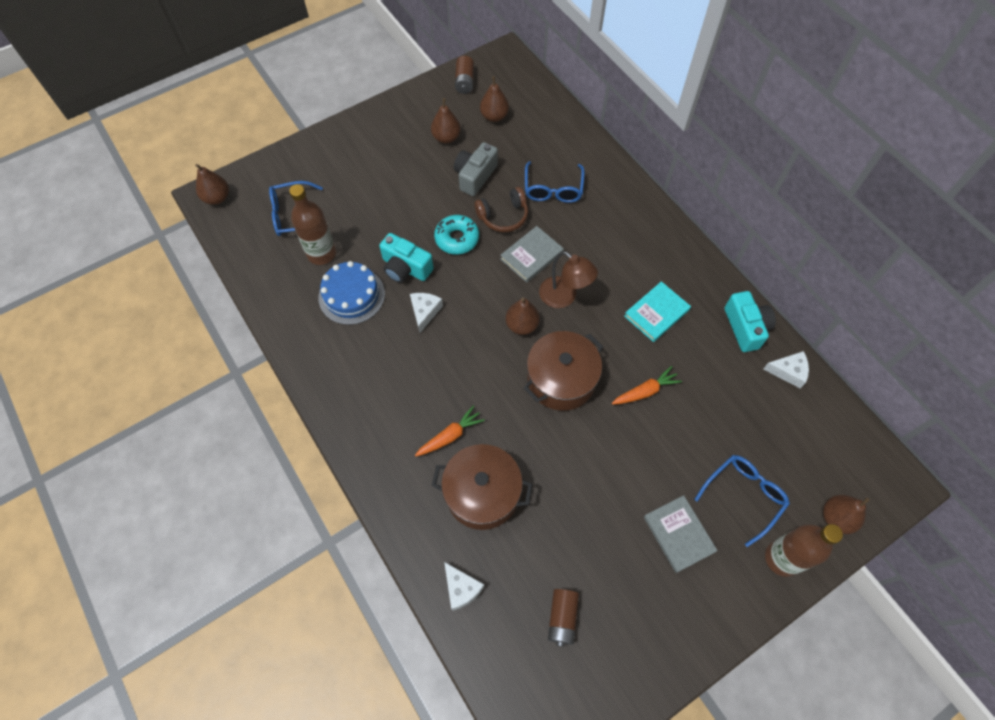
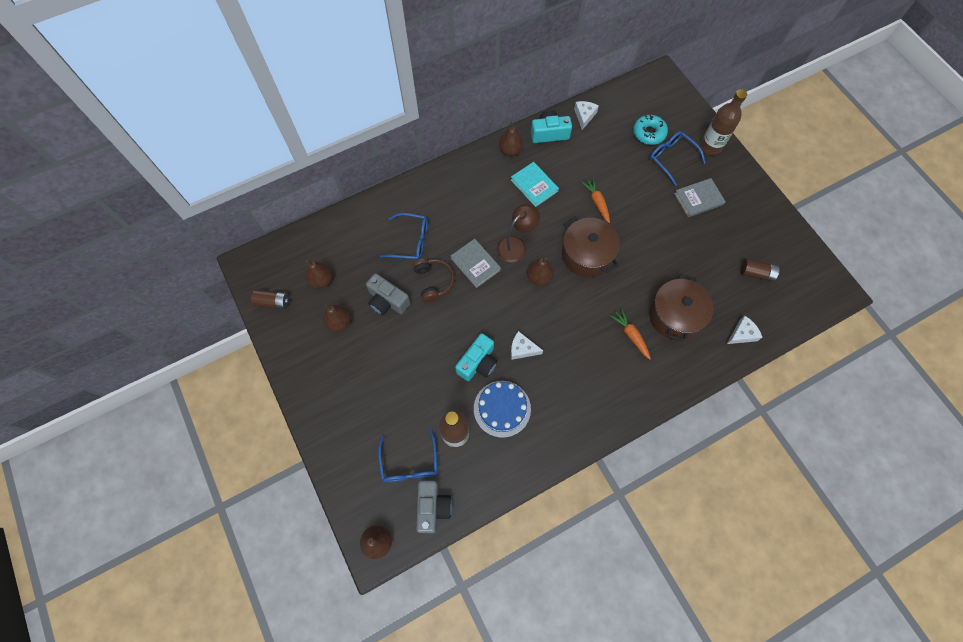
camera: 85 degrees left, 5 degrees up
(247, 240) = (432, 507): none -> grey camera
(457, 239) = (452, 320): turquoise donut -> turquoise donut (649, 133)
(836, 518) = (684, 113): brown pear -> brown pear (510, 150)

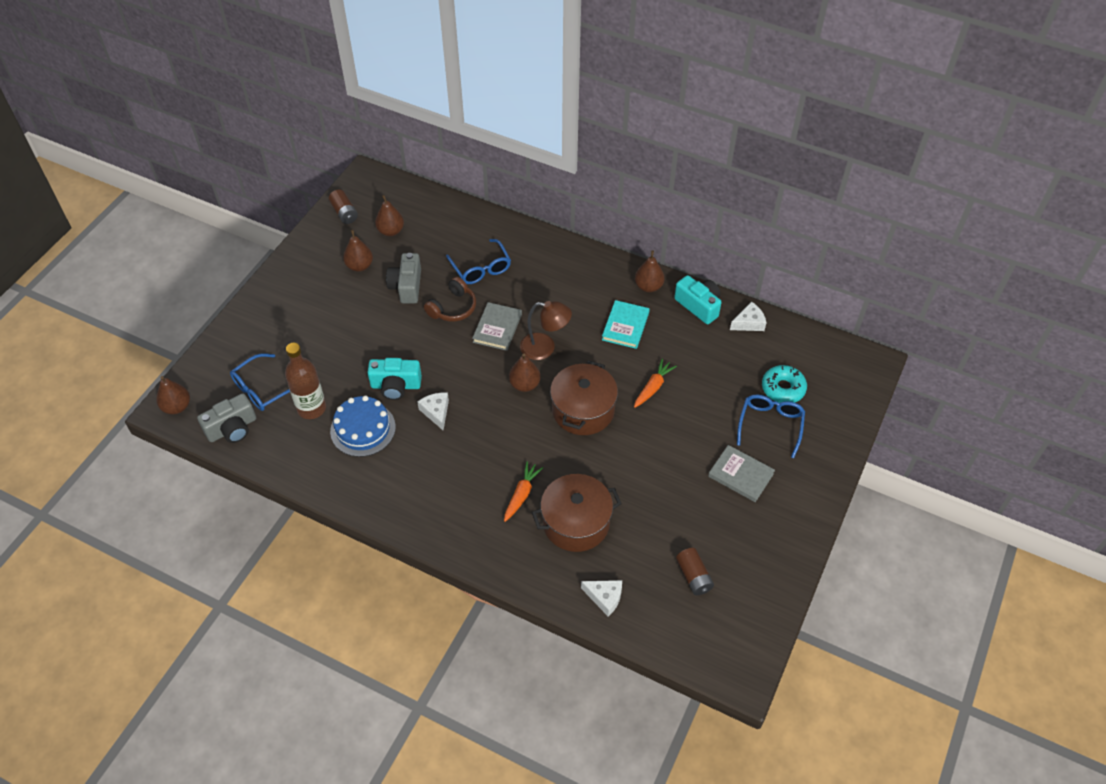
camera: 55 degrees right, 15 degrees down
(710, 146) = (822, 453): brown bottle -> none

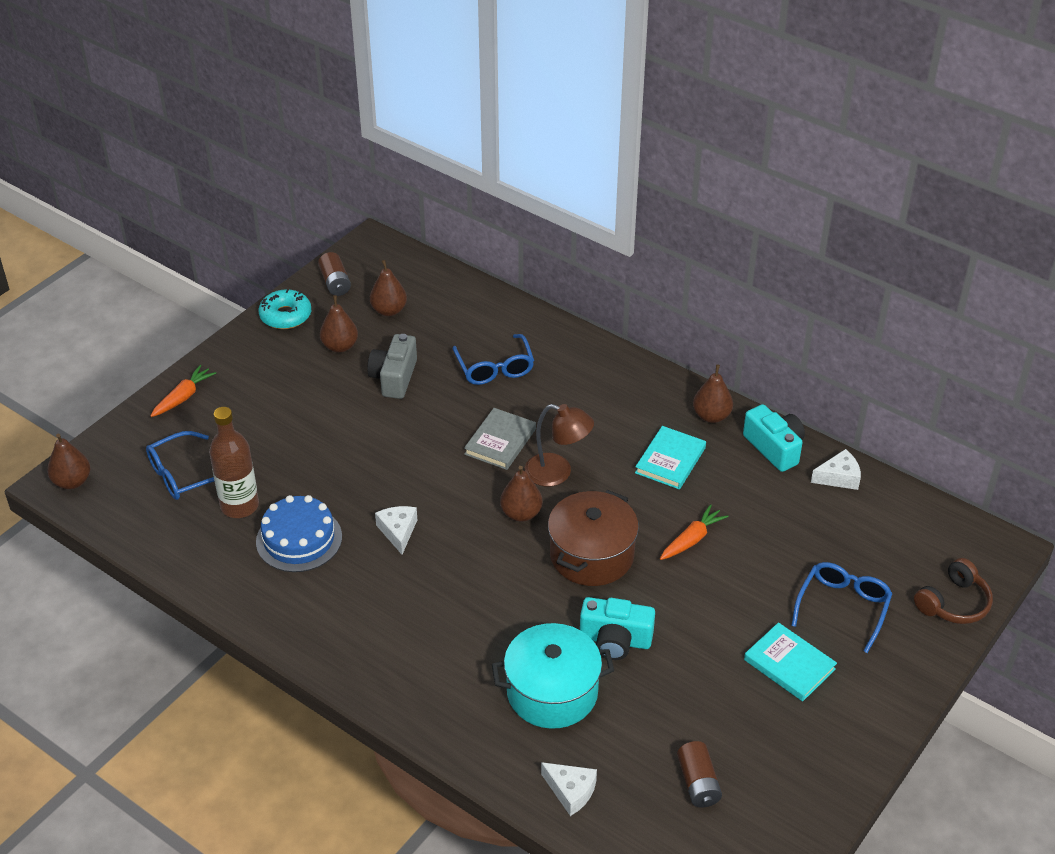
camera: 10 degrees right, 10 degrees down
(232, 428) = (134, 516): grey camera -> none
(396, 386) = (353, 493): turquoise camera -> turquoise camera (615, 640)
(453, 308) = (448, 410): brown headphones -> brown headphones (953, 603)
(521, 494) = (487, 647): orange carrot -> orange carrot (183, 397)
(576, 523) = (552, 692): brown pot -> turquoise pot
(740, 475) = (789, 664): grey book -> turquoise book
(783, 388) = (869, 564): turquoise donut -> turquoise donut (285, 316)

